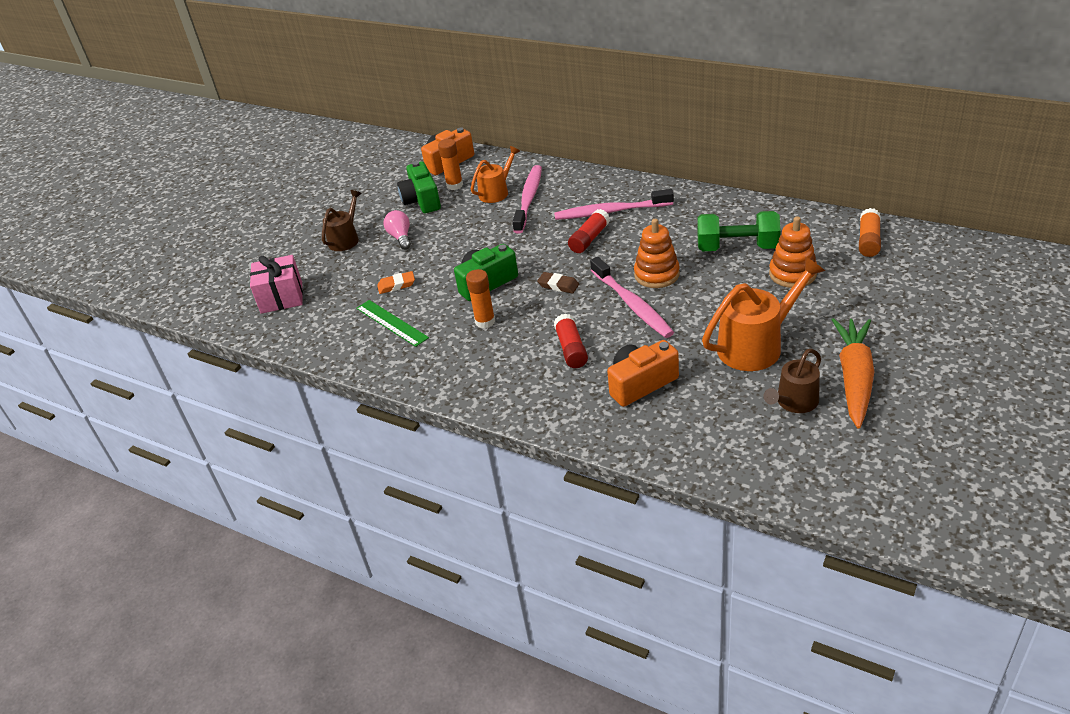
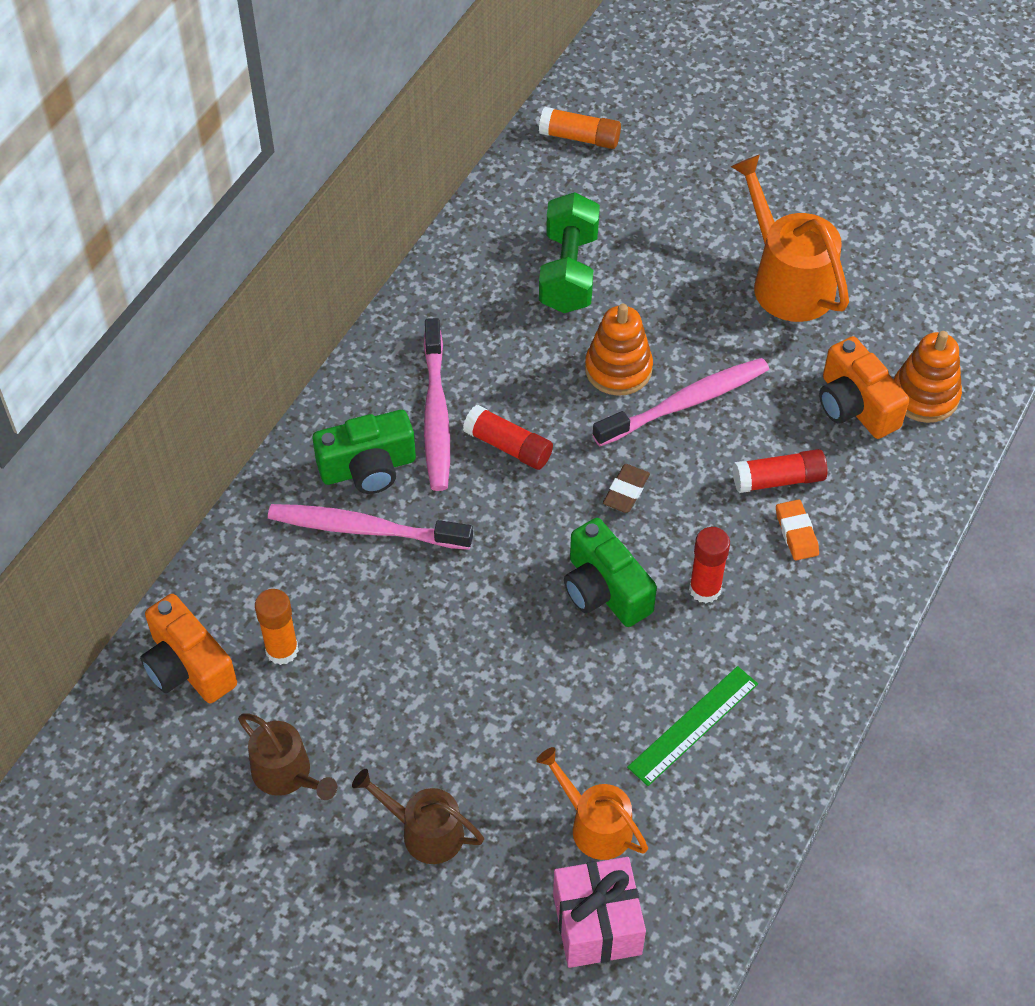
camera: 95 degrees left, 15 degrees up
(396, 285) = (589, 727): orange eraser -> orange eraser (796, 533)
(400, 237) = (441, 732): pink light bulb -> none
(422, 200) = (321, 705): green camera -> green camera (368, 468)
(485, 321) = (705, 589): orange glue stick -> red glue stick
(496, 192) = (327, 580): orange watering can -> orange watering can (595, 825)
(792, 274) = (641, 224): orange stacking toy -> orange stacking toy (924, 396)
(794, 402) = (893, 261): brown watering can -> brown watering can (286, 774)
(854, 378) = (853, 202): orange carrot -> none

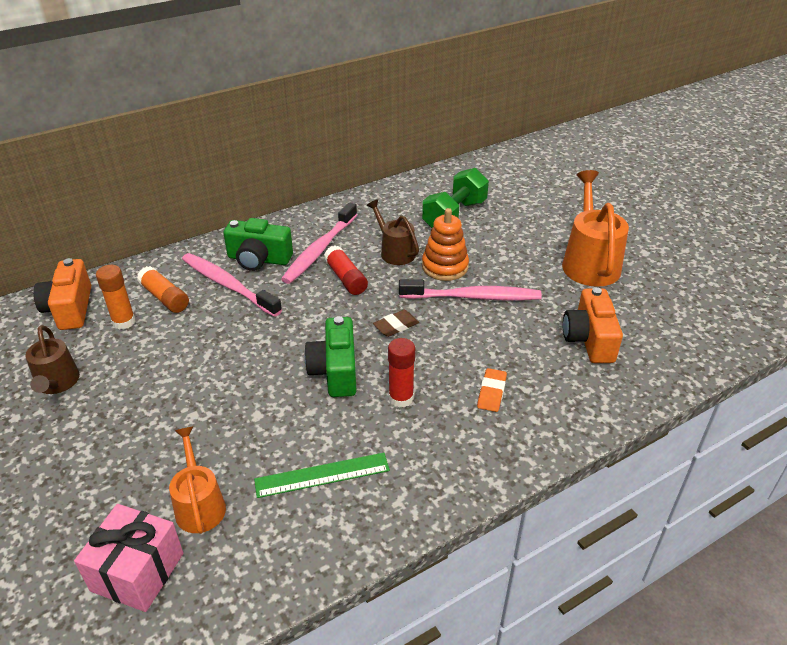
camera: 30 degrees right, 15 degrees down
(425, 832) = (95, 453): brown watering can -> brown watering can (395, 252)
(579, 137) = (511, 165): orange glue stick -> orange glue stick (165, 298)
(778, 480) = (502, 358): red glue stick -> none
(924, 396) = (645, 352): orange stacking toy -> none

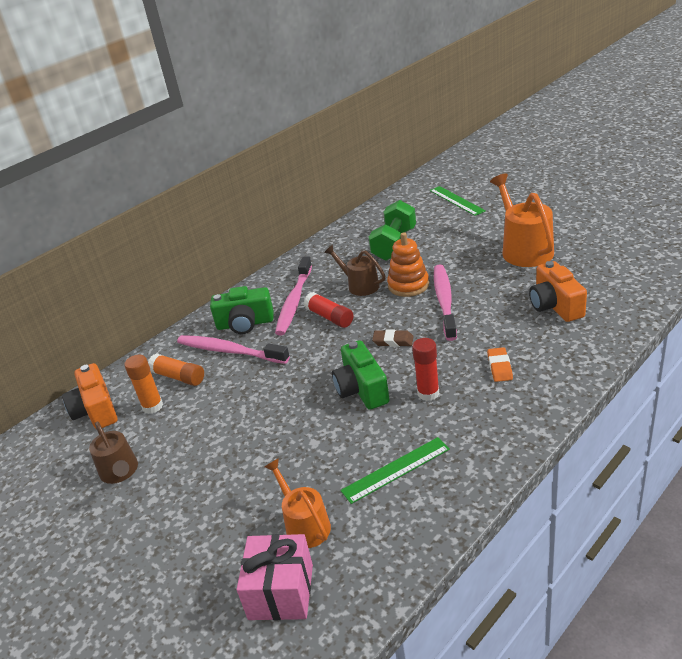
camera: 10 degrees left, 5 degrees down
(396, 326) = (393, 341): brown eraser -> brown eraser turned 60 degrees clockwise
(473, 297) = (444, 301): pink toothbrush -> pink toothbrush turned 75 degrees counterclockwise
(546, 184) = (456, 200): none -> green ruler

